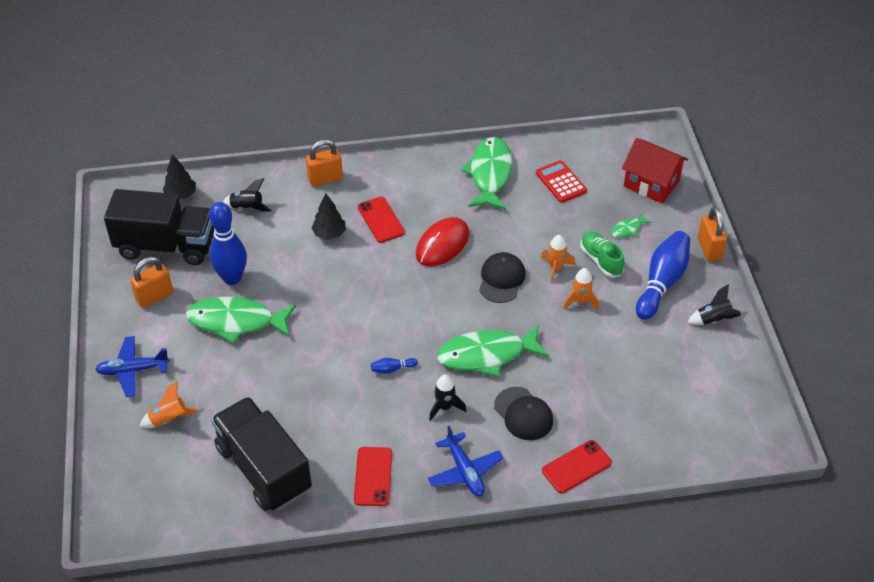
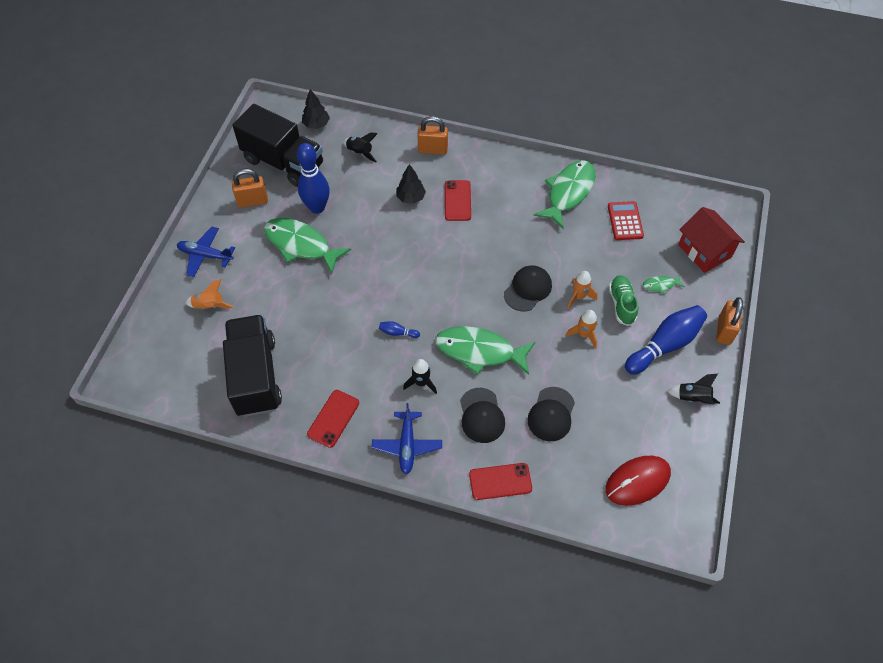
camera: 25 degrees right, 10 degrees up
(442, 244) = (495, 240): red mouse -> red mouse (637, 481)
(590, 386) = (551, 414): none -> black cap

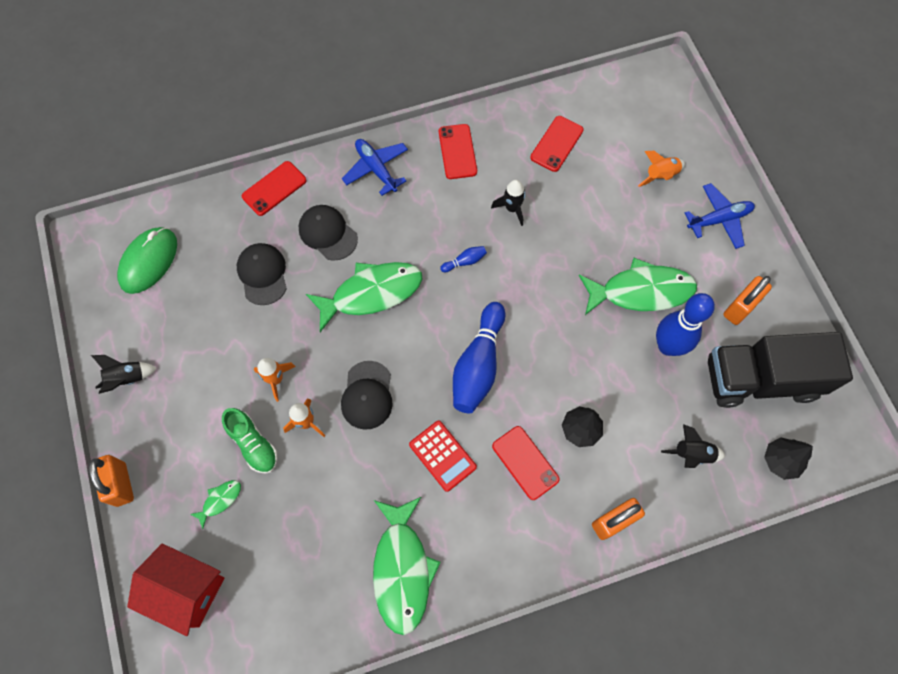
camera: 145 degrees right, 10 degrees up
(255, 376) = (556, 144): black truck -> red phone
(421, 383) = (405, 228): black rocket -> black rocket (512, 208)
(625, 221) = (307, 571): red calculator -> red calculator (442, 456)
(637, 481) = (149, 261): red mouse -> green mouse
(664, 345) = (182, 422): blue bowling pin -> blue bowling pin (478, 365)

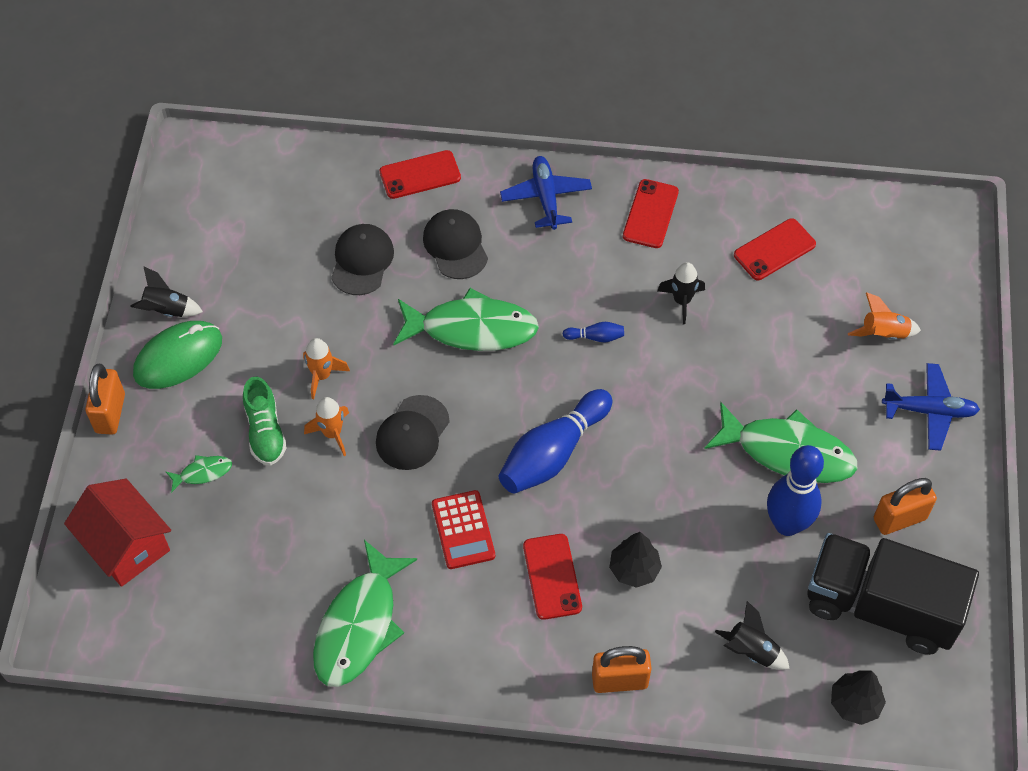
camera: 25 degrees right, 10 degrees down
(149, 261) = (246, 199): green mouse -> green mouse (178, 357)

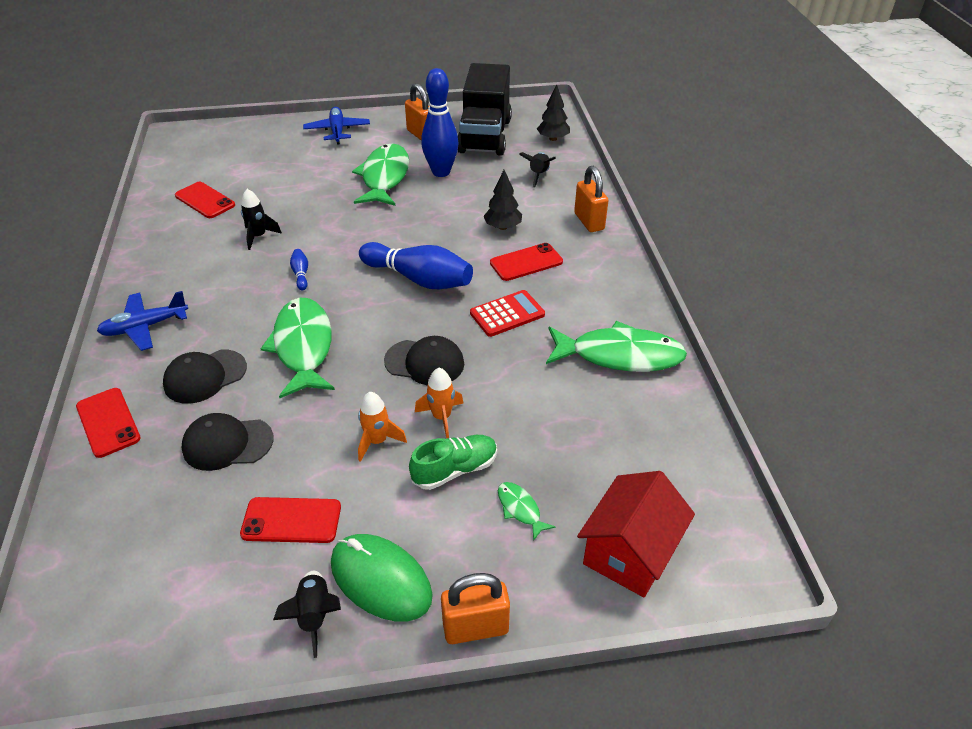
camera: 105 degrees left, 15 degrees down
(650, 214) = (167, 264): red phone -> red phone (291, 520)
(883, 334) = (278, 151): orange rocket -> none

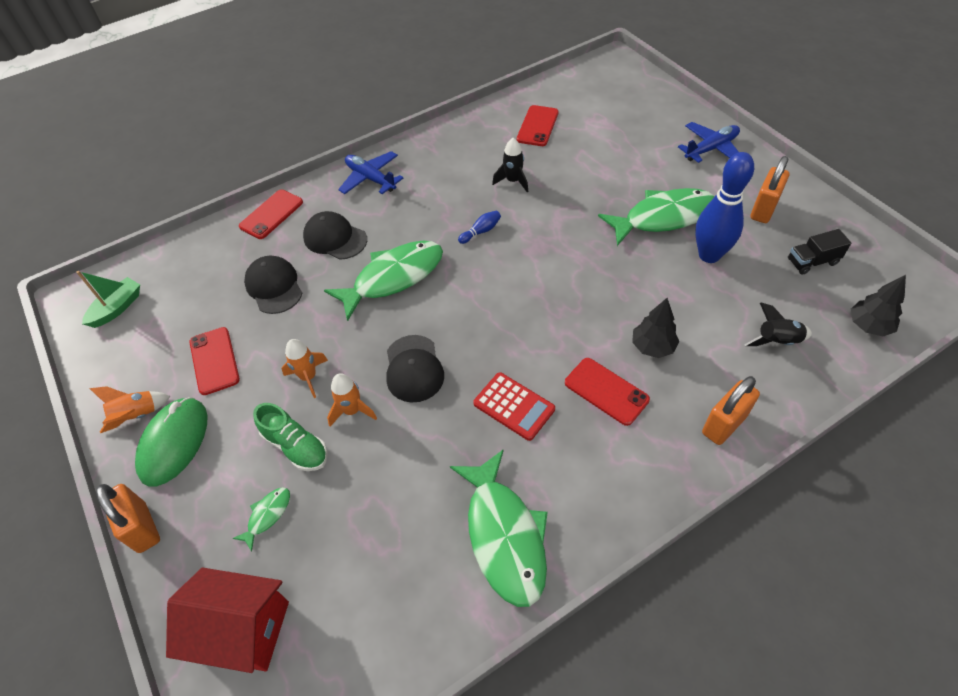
camera: 70 degrees right, 10 degrees up
(112, 617) = (117, 308): none -> green boat
(315, 615) = (137, 415): black rocket -> orange rocket
(419, 279) = (524, 314): blue bowling pin -> none
(485, 136) = (812, 262): black truck -> black truck, size x0.42

